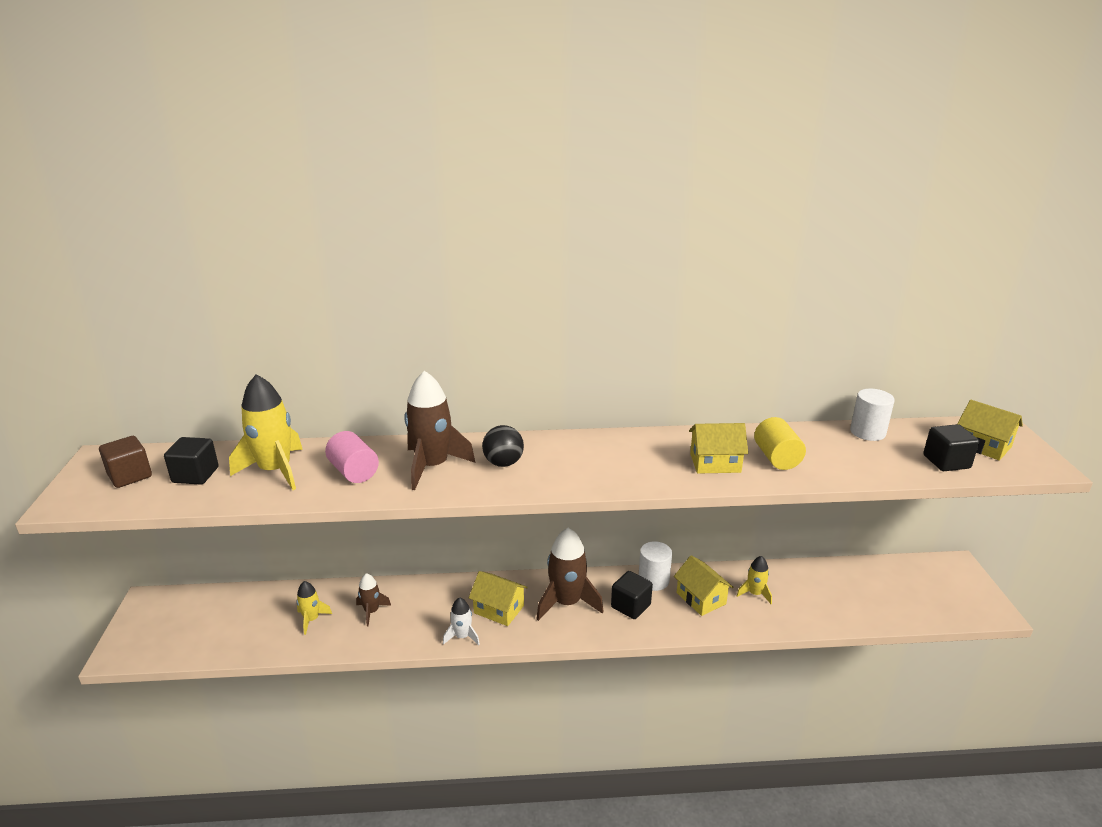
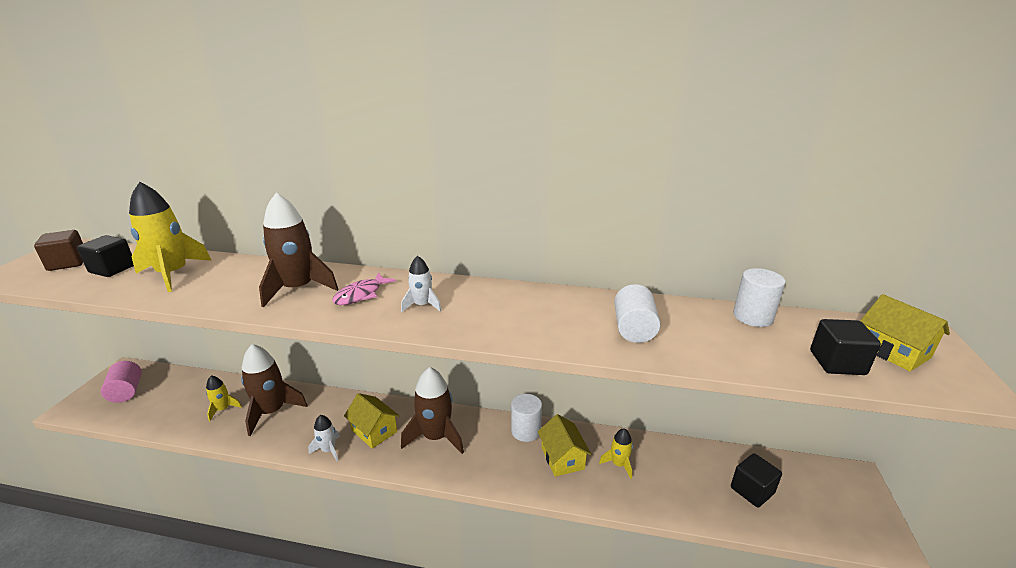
camera: 15 degrees right, 0 degrees up
(354, 472) = (231, 284): pink cylinder -> pink cylinder (126, 391)
(371, 611) = (272, 412): brown rocket -> brown rocket, size x1.91
(503, 463) = (361, 295): black ball -> pink fish
(572, 464) = (422, 305): none -> white rocket
(630, 606) = (491, 452): black cube -> black cube (752, 490)
(715, 463) = (564, 324): yellow house -> none
(776, 458) = (634, 329): yellow cylinder -> white cylinder

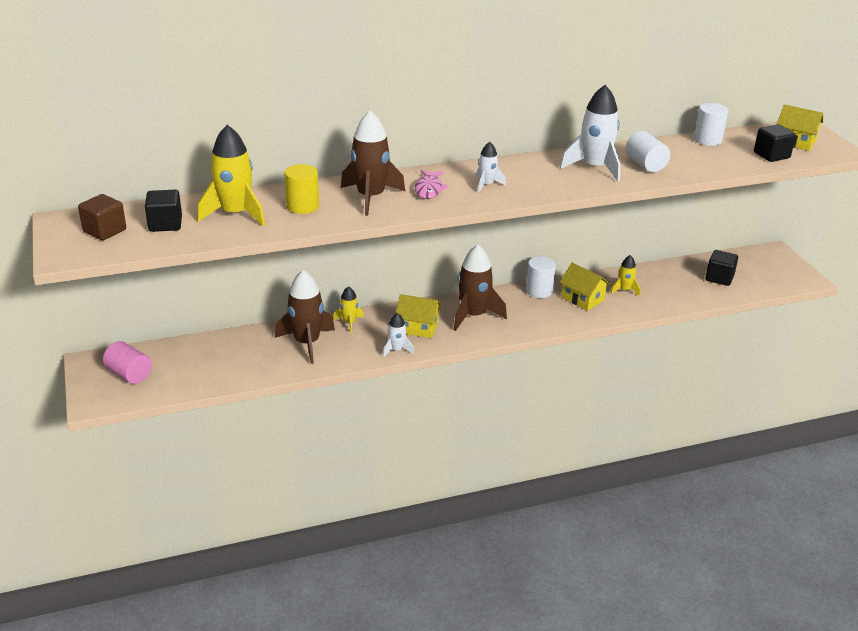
camera: 30 degrees left, 5 degrees up
(223, 409) = (256, 355): yellow rocket -> yellow rocket (349, 323)
(231, 282) = (302, 206): none -> yellow cylinder
(566, 316) = (594, 167): none -> white rocket

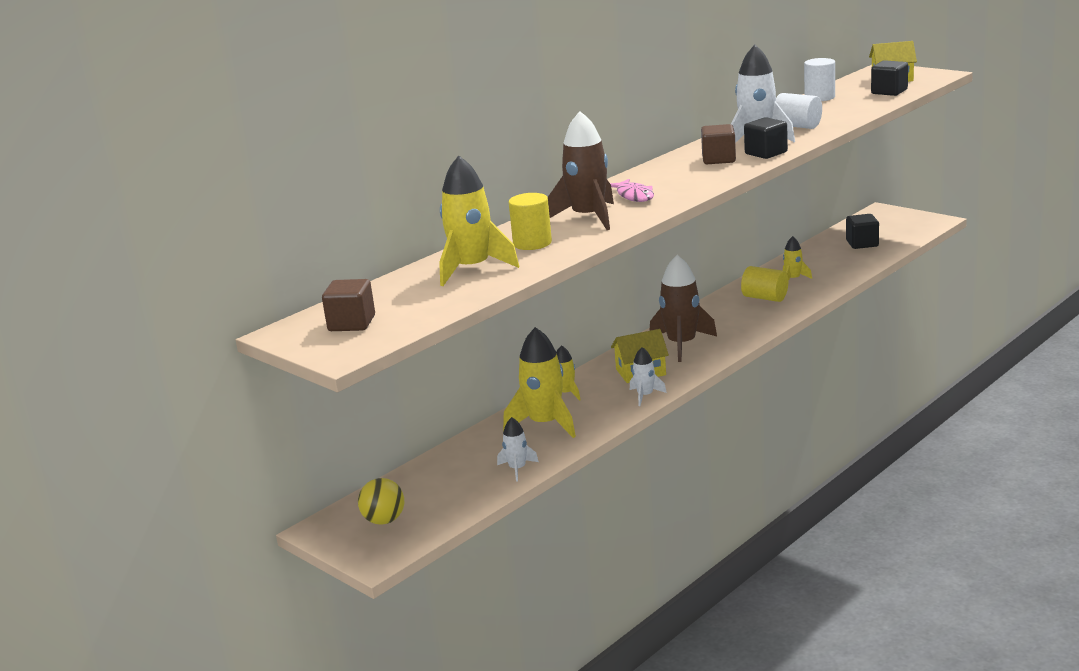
camera: 25 degrees left, 10 degrees down
(129, 374) = (384, 520): pink cylinder -> yellow ball
(165, 224) = (411, 298): black cube -> black cube (766, 153)
(307, 343) = (545, 424): brown rocket -> yellow rocket
(487, 185) = (682, 178): white rocket -> white rocket (517, 469)
(538, 176) = (718, 159): none -> brown cube
(539, 291) = (716, 306): white cylinder -> none
(582, 299) = (765, 298): yellow house -> yellow cylinder

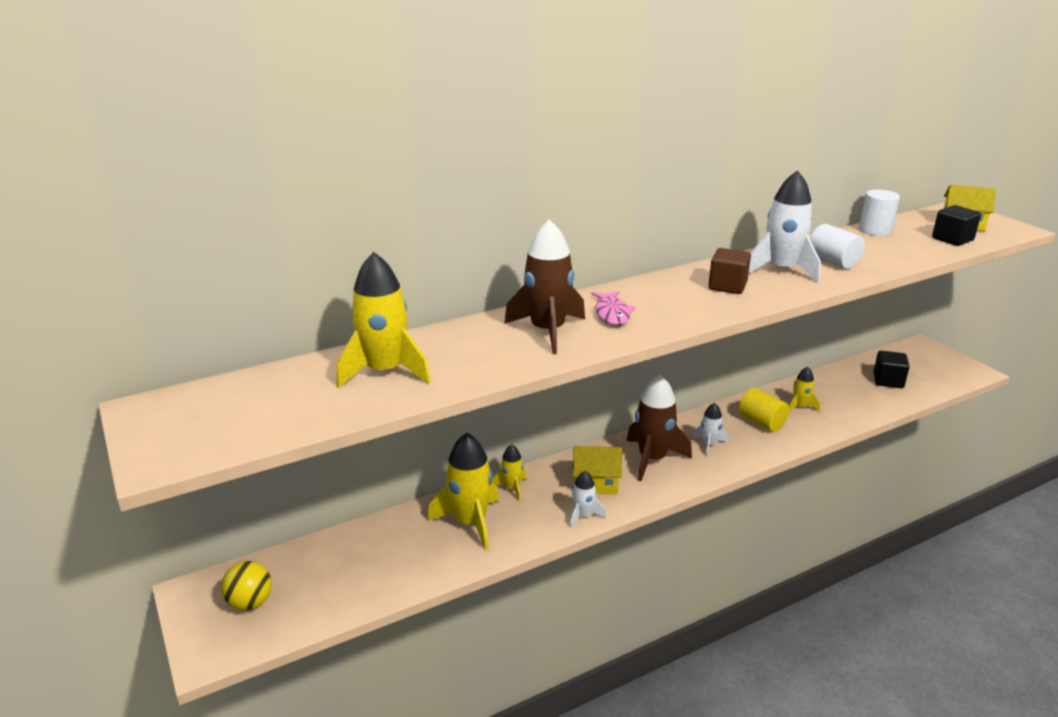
camera: 15 degrees right, 5 degrees up
(352, 323) = (211, 416): brown cube -> none
(517, 469) = (410, 575): white rocket -> white rocket (709, 444)
(532, 243) = (468, 352): yellow cylinder -> none
(766, 153) = (780, 290): black cube -> none

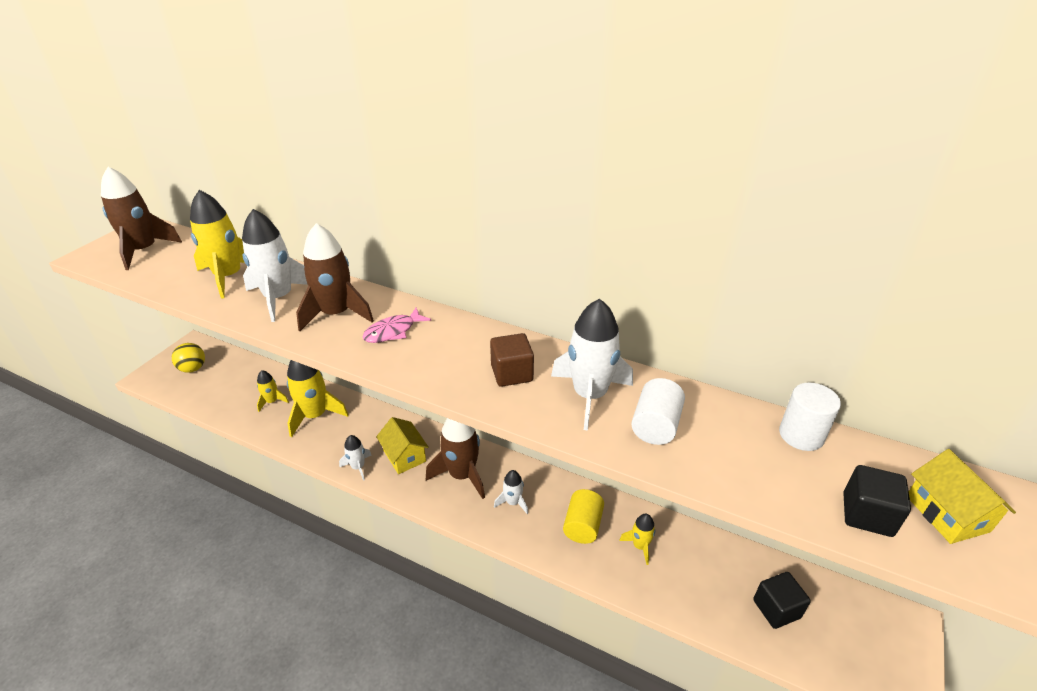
camera: 55 degrees right, 10 degrees up
(218, 416) = (144, 250): none -> brown rocket
(475, 352) = (278, 298): none -> white rocket
(512, 488) = (366, 416): yellow rocket -> yellow rocket (272, 401)

